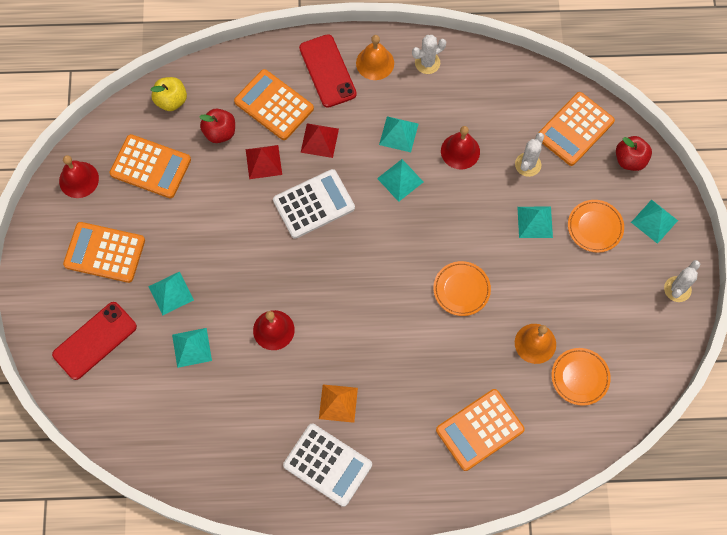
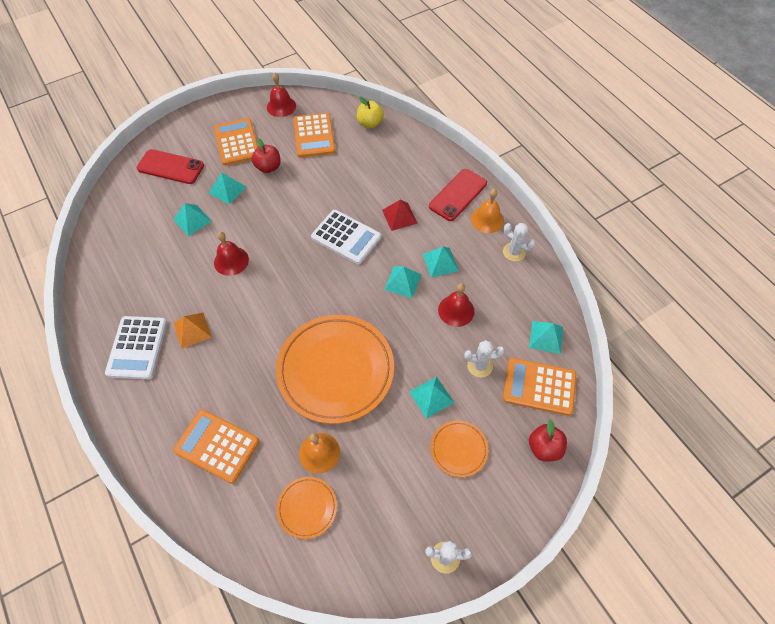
camera: 60 degrees right, 10 degrees down
(220, 132) = (365, 159): red apple -> red apple (268, 167)
(263, 162) = (359, 193): red pyramid -> none
(274, 105) = (407, 177): orange calculator -> none
(461, 289) = (336, 370): orange plate -> orange plate, size x2.18
(654, 221) = (499, 500): turquoise pyramid -> turquoise pyramid (546, 337)

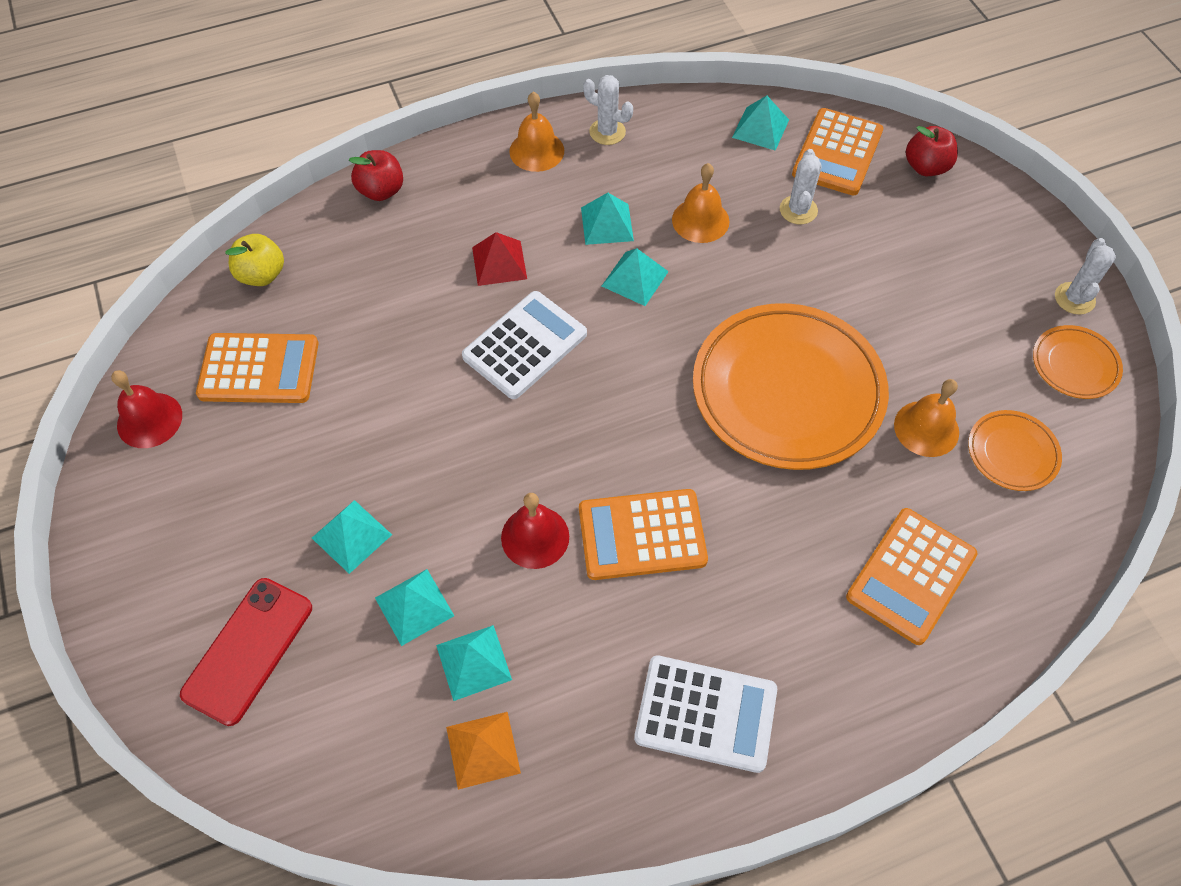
camera: 80 degrees left, 0 degrees up
(192, 330) = (680, 611): orange pyramid -> orange pyramid (483, 749)
(237, 142) = (223, 511): orange calculator -> orange calculator (642, 535)
(268, 167) = (315, 456): red apple -> red apple (381, 191)
(431, 397) = (843, 275): turquoise pyramid -> turquoise pyramid (473, 662)
(456, 310) = (700, 220): red bell -> orange bell
(458, 195) = (475, 177): red phone -> none
(459, 449) = (925, 257): orange plate -> orange plate (1074, 365)
(514, 252) = (607, 132): white cactus -> white cactus turned 75 degrees clockwise

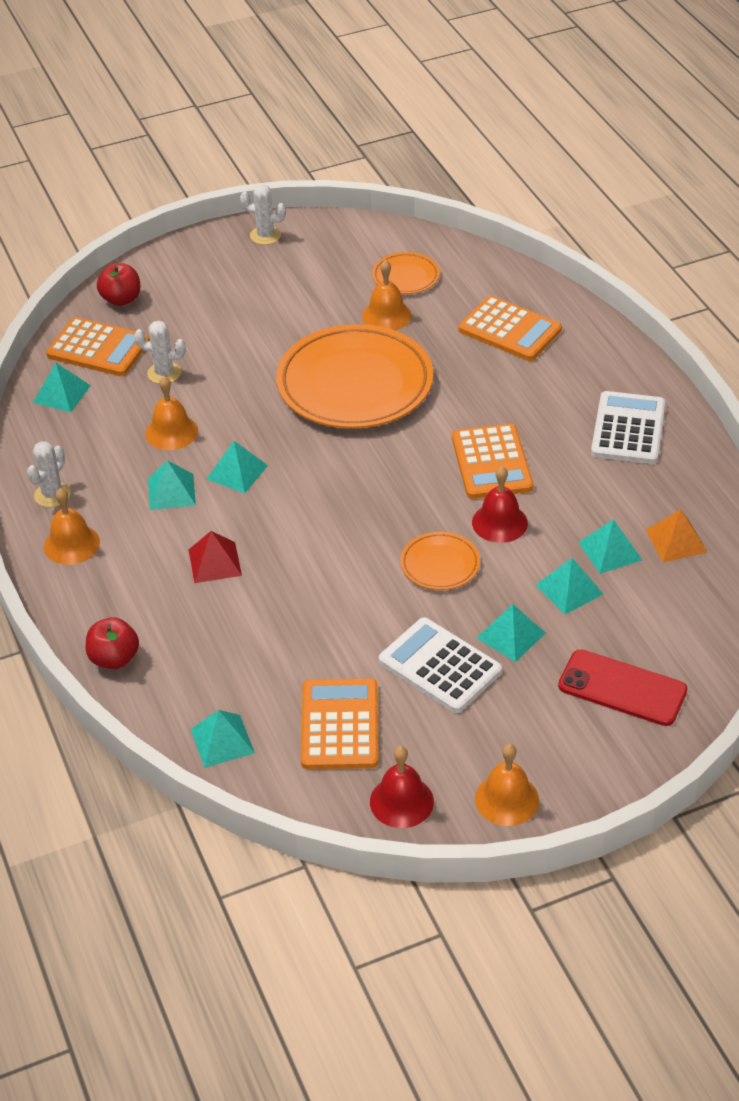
camera: 90 degrees left, 15 degrees down
(125, 515) = (507, 799): none -> orange bell
(262, 275) = (222, 741): yellow apple -> turquoise pyramid
(524, 345) = (310, 539): white calculator -> white calculator (439, 666)
(1074, 365) = (327, 241): orange plate -> orange plate (440, 564)

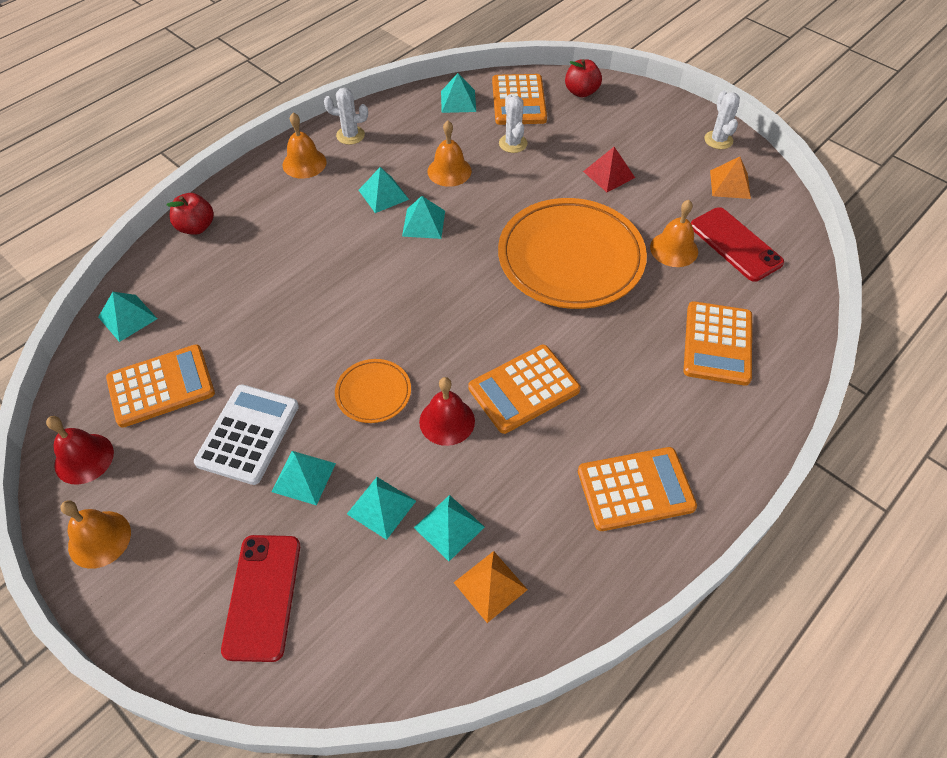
camera: 65 degrees right, 10 degrees up
(214, 562) = (316, 246): red pyramid -> red pyramid (608, 174)
(329, 251) = (730, 184): none -> orange pyramid
(405, 277) = (735, 244): orange plate -> red phone
(628, 429) = (635, 489): white calculator -> orange calculator

